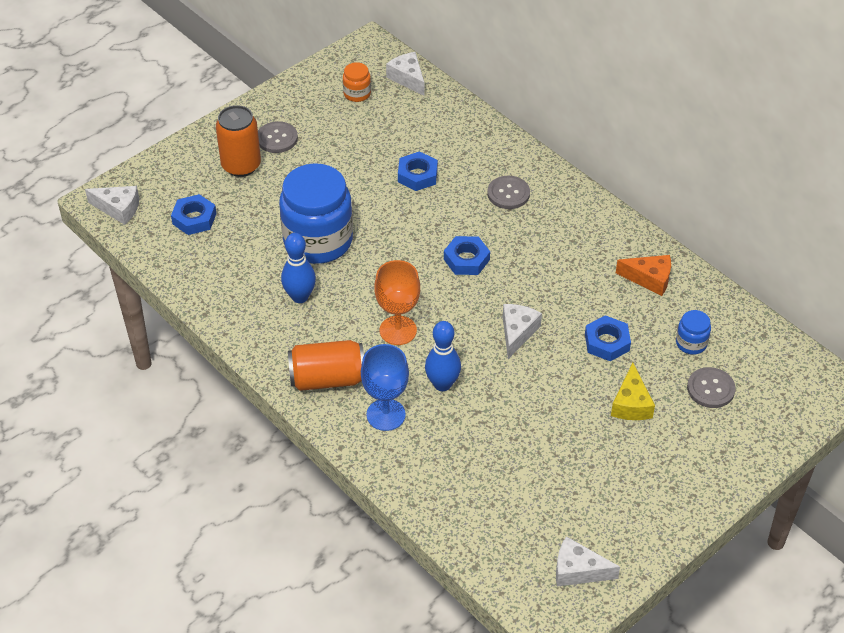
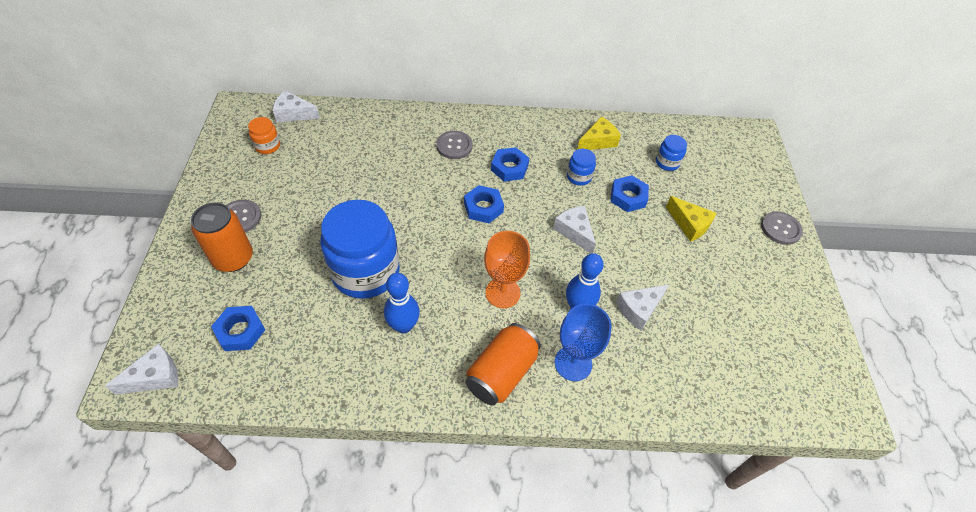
camera: 50 degrees left, 5 degrees up
(417, 175) = (380, 174): blue nut -> blue nut (509, 168)
(578, 570) = (811, 361): white cheese -> white cheese (639, 309)
(585, 295) = (579, 177): none -> blue jar
(649, 279) = (598, 141): orange cheese -> yellow cheese
(710, 389) = (711, 181): grey button -> grey button (780, 229)

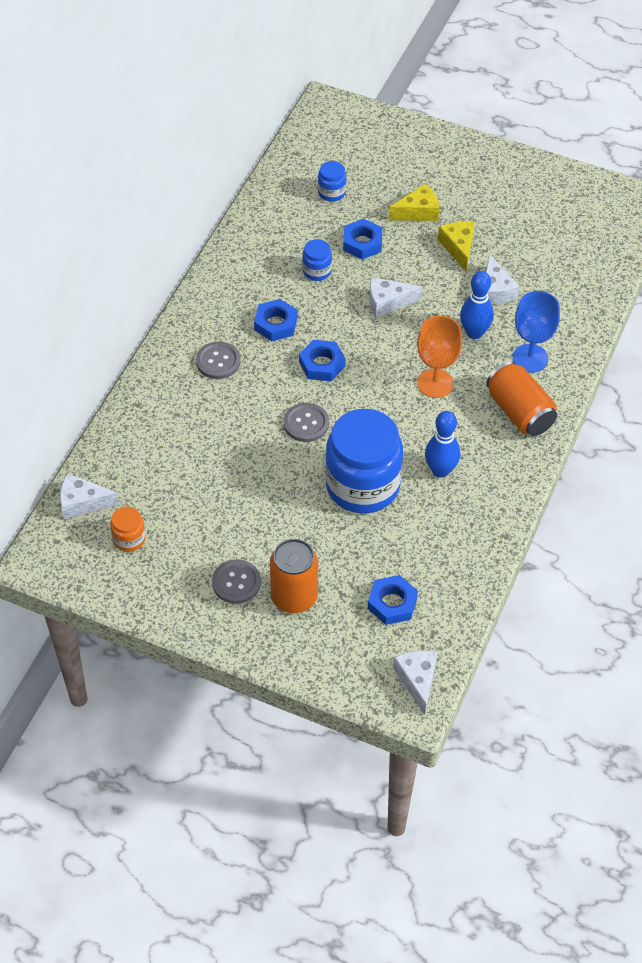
camera: 65 degrees left, 0 degrees up
(294, 114) = (82, 502): white cheese -> white cheese turned 60 degrees clockwise
(598, 141) = (273, 235): yellow cheese -> yellow cheese (458, 247)
(780, 229) = (453, 149): grey button -> grey button (306, 423)

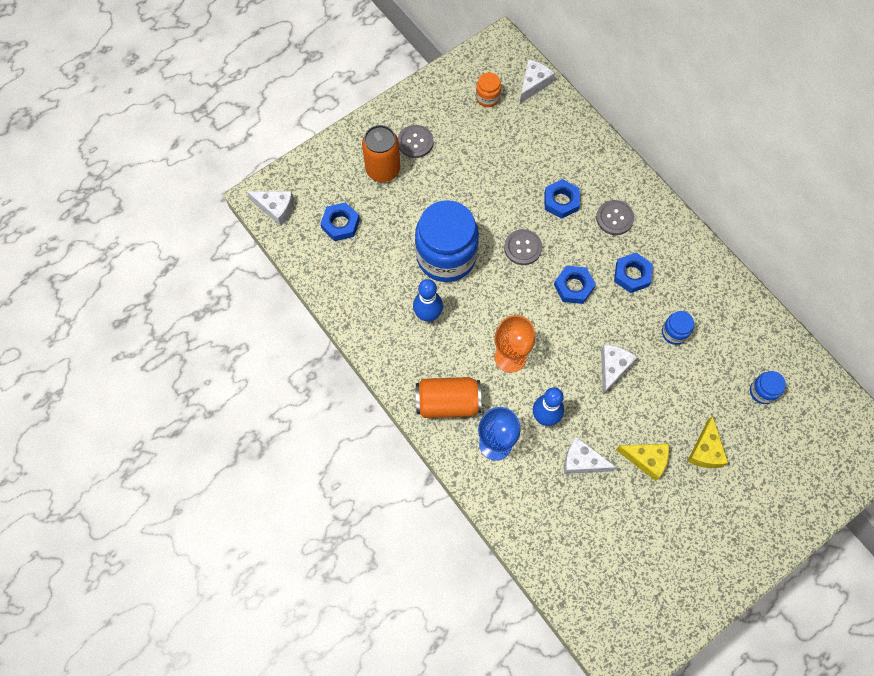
camera: 120 degrees right, 15 degrees up
(362, 243) = (689, 384): blue nut -> blue nut (561, 201)

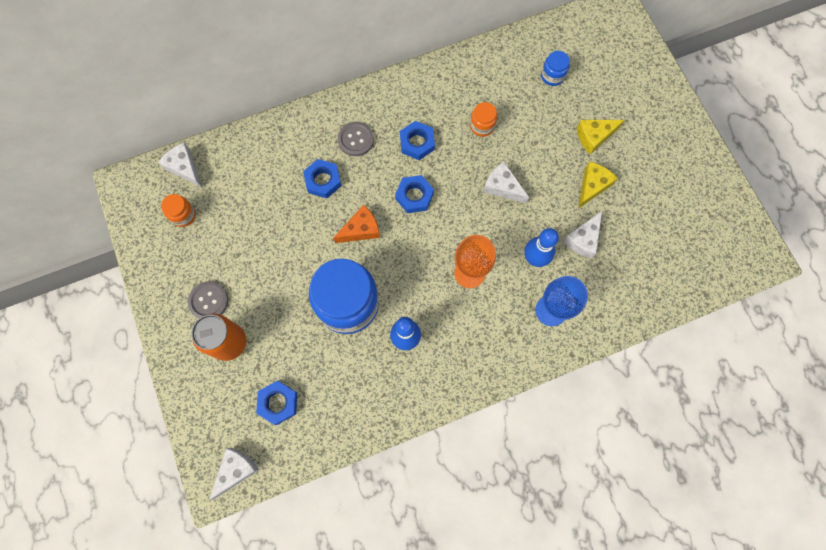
camera: 75 degrees left, 5 degrees up
(447, 403) = (501, 343): orange can -> none
(523, 248) = (361, 229): grey button -> orange cheese
(674, 332) = (482, 126): blue jar -> orange jar
(705, 450) = (594, 137): yellow cheese -> yellow cheese turned 135 degrees clockwise

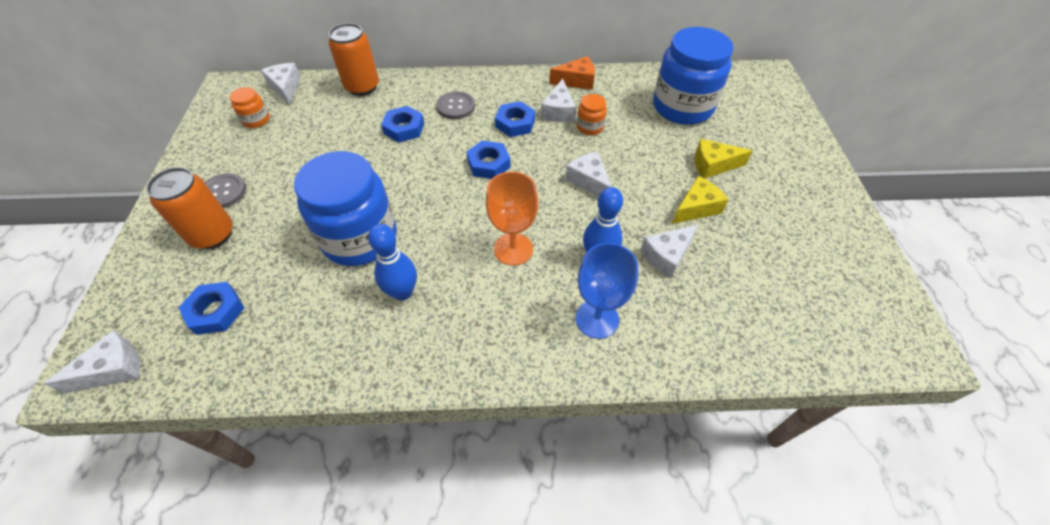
camera: 20 degrees right, 20 degrees down
(257, 143) = (362, 87): none -> orange can
(361, 229) = (416, 176): orange cheese -> orange cheese (577, 81)
(448, 116) = (558, 111): none -> white cheese
(552, 76) = (682, 107): blue jar -> blue jar, size x2.32

